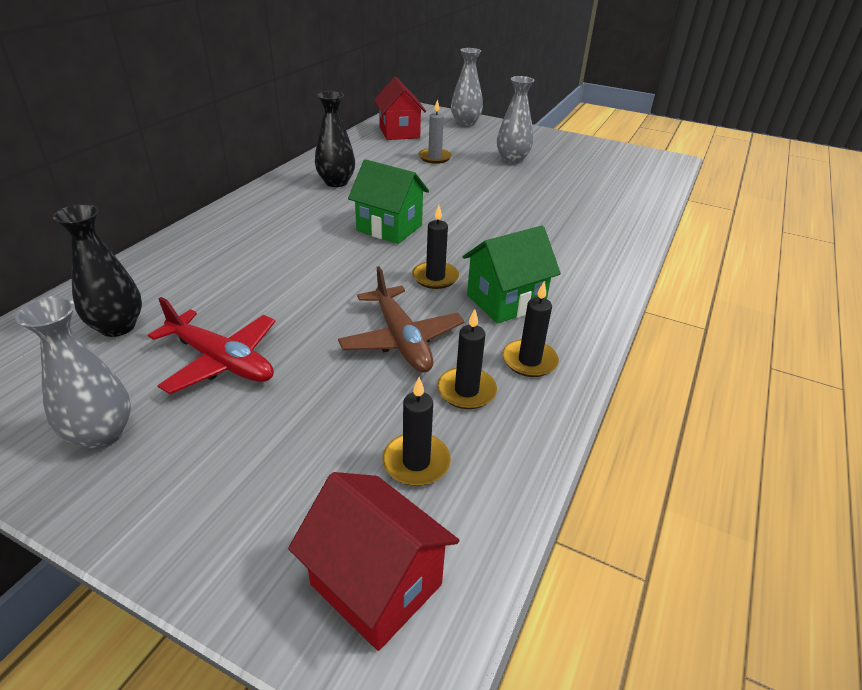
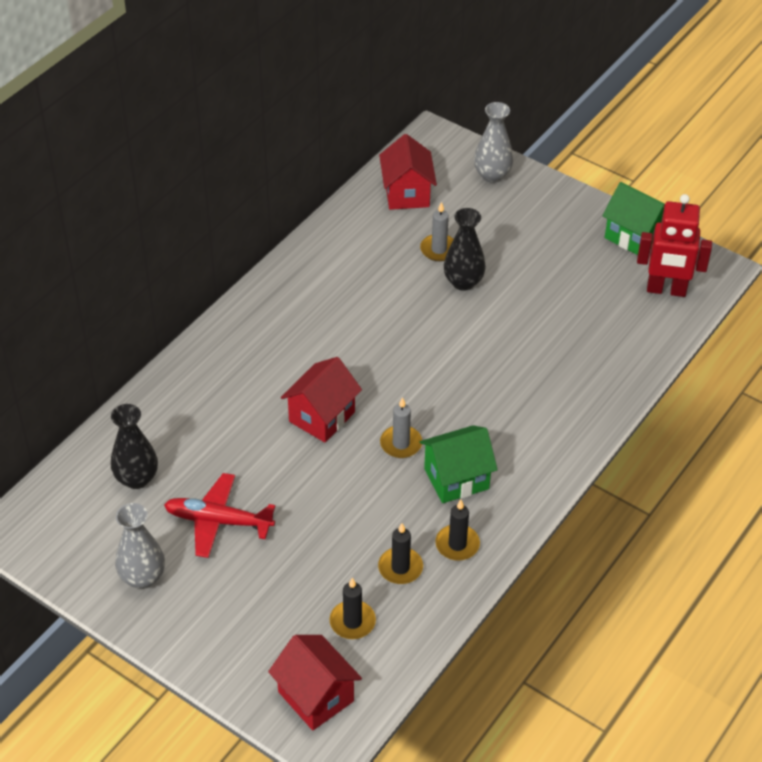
camera: 10 degrees right, 10 degrees up
(221, 361) = (218, 521): red plane -> red plane turned 150 degrees clockwise
(336, 182) = (324, 291): black vase -> black vase (463, 282)
(344, 262) = (322, 417): none -> red house
(389, 228) = (369, 371): green house -> green house (634, 236)
(401, 339) = (359, 513): brown plane -> none
(435, 277) = (401, 444): black candle -> grey candle
(512, 159) = (527, 258): grey vase -> none
(637, 171) = (666, 290): none -> red robot

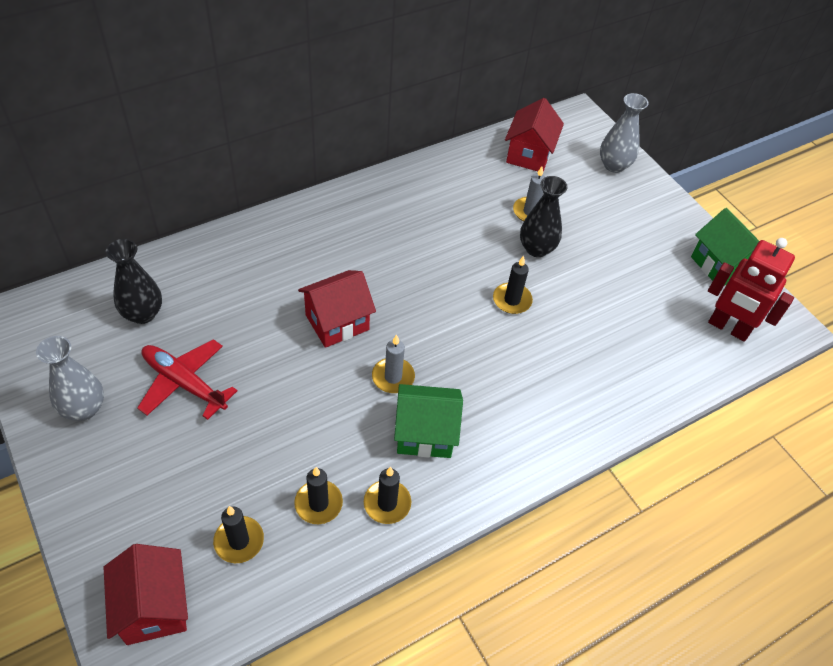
camera: 20 degrees right, 5 degrees up
(467, 337) = (512, 300): none -> black candle

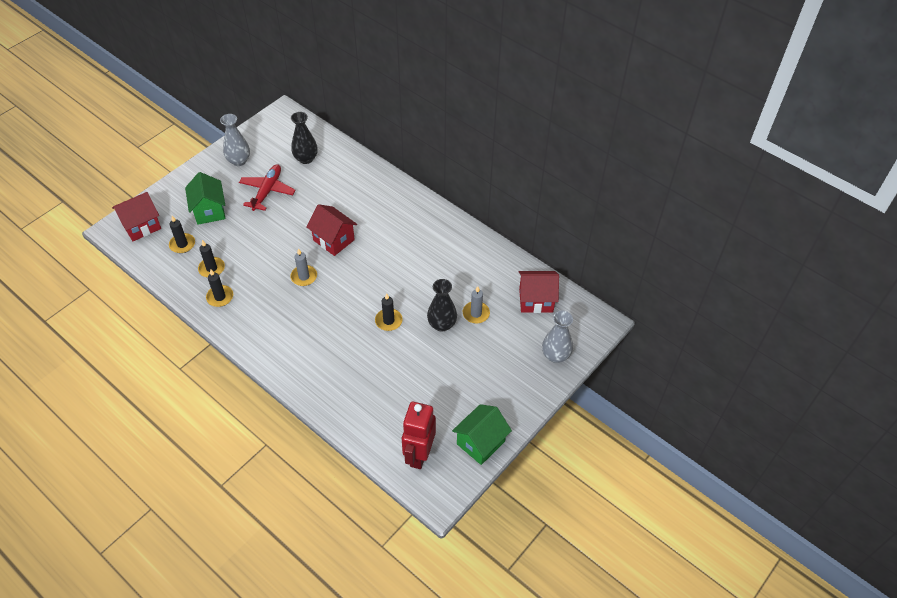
camera: 75 degrees right, 0 degrees up
(425, 434) = (269, 302): green house -> green house (209, 211)

